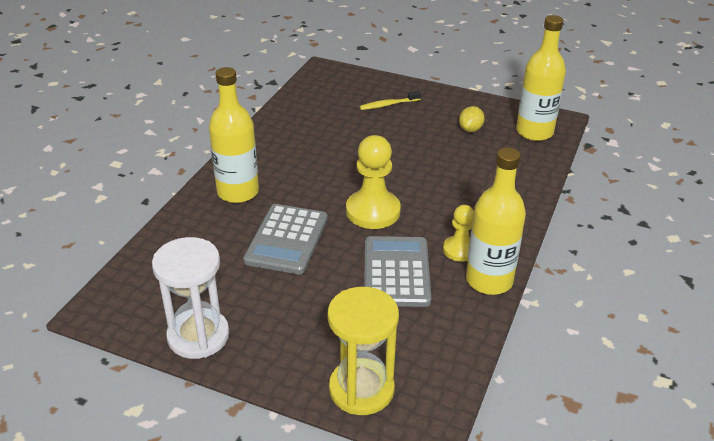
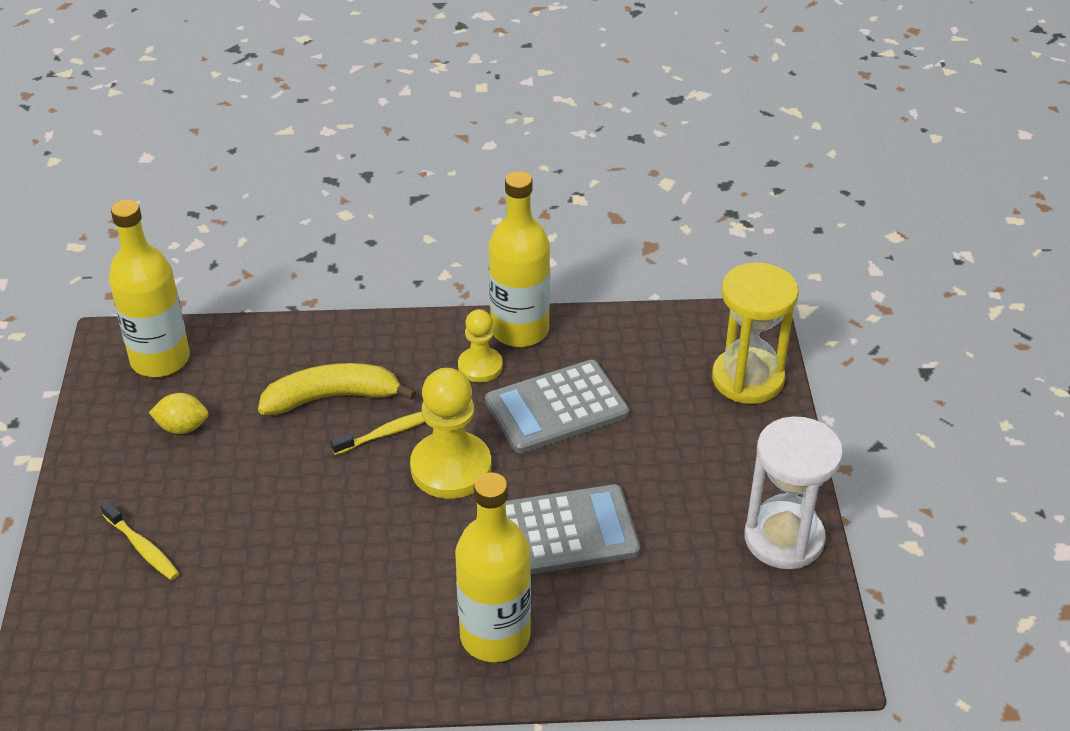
camera: 115 degrees left, 5 degrees up
(419, 195) = (387, 433): none -> yellow toothbrush
(465, 183) = (332, 397): none -> yellow banana

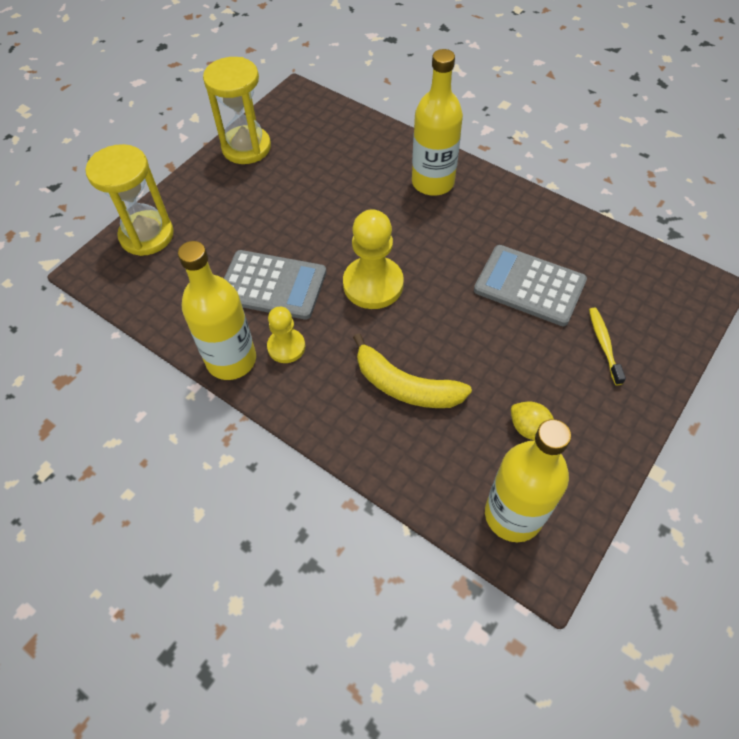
camera: 140 degrees left, 15 degrees up
(387, 433) = (391, 333): yellow toothbrush -> none
(565, 532) = (347, 211): grey calculator -> grey calculator (529, 286)
(784, 538) = (246, 147): white hourglass -> yellow hourglass

